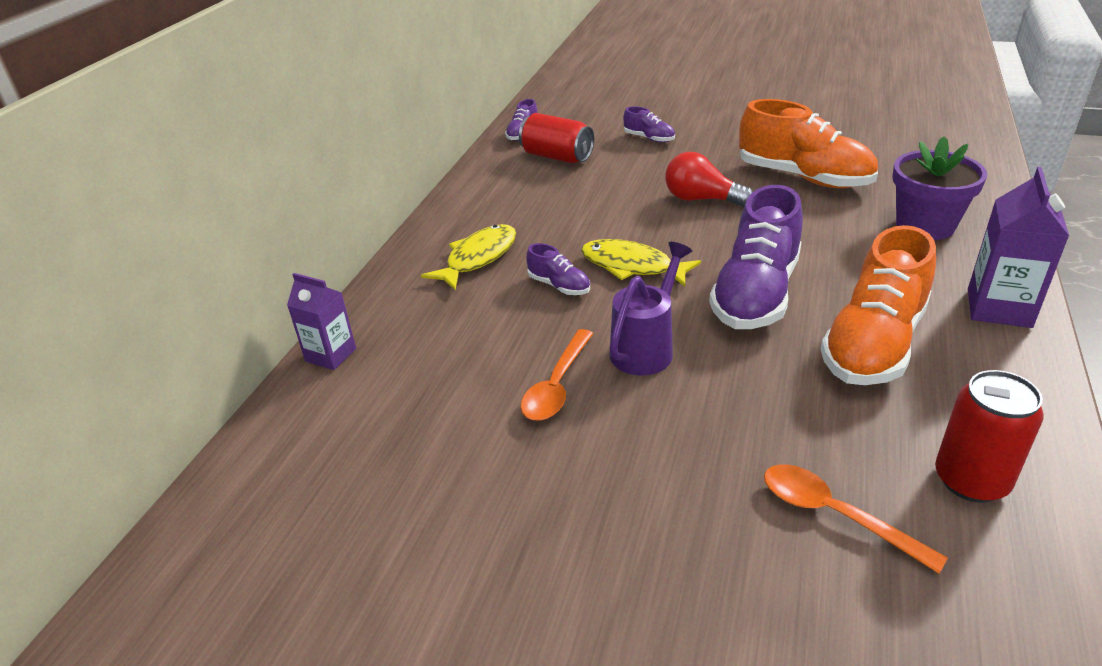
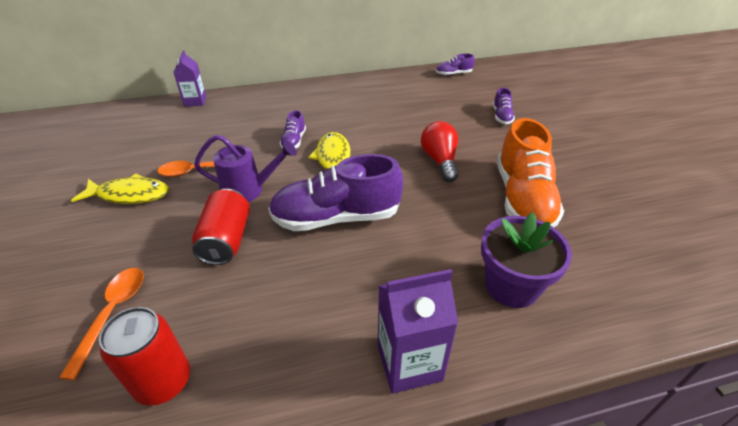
camera: 55 degrees right, 5 degrees up
(478, 258) = (303, 108): yellow fish -> yellow fish (130, 195)
(557, 156) = (438, 93): red can -> red can (226, 240)
(873, 344) = (309, 291): orange shoe -> none

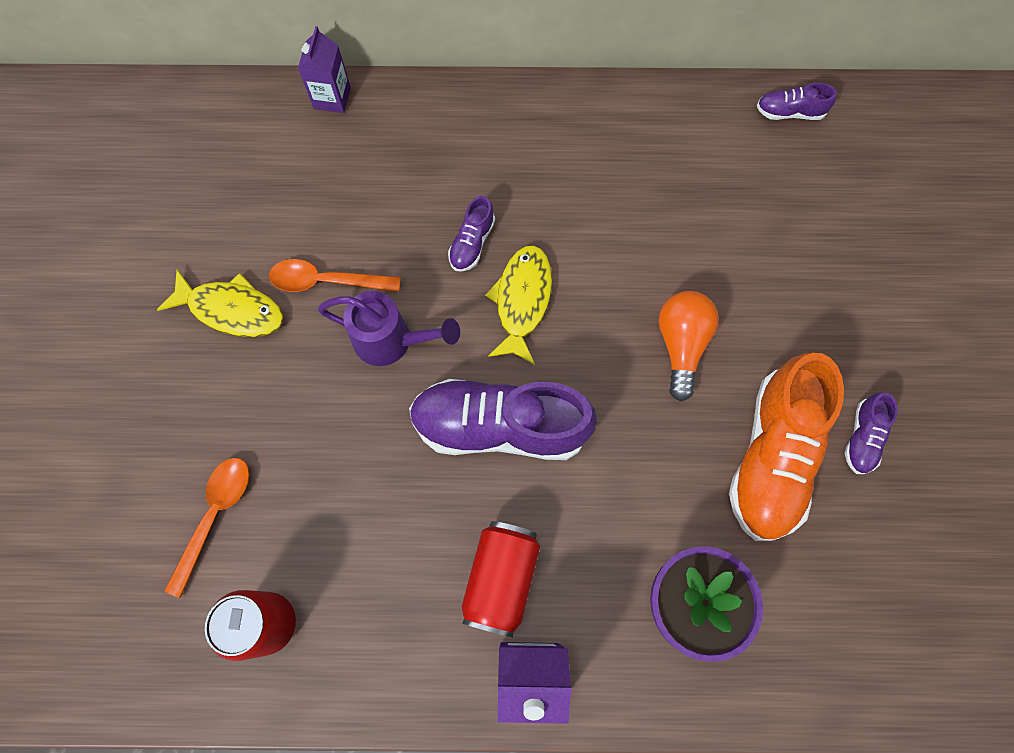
camera: 15 degrees right, 30 degrees up
(226, 240) = (352, 431): red can -> red can (501, 579)
(440, 161) = (681, 345): red light bulb -> orange light bulb
(501, 116) = (824, 258): purple shoe -> purple shoe (862, 438)

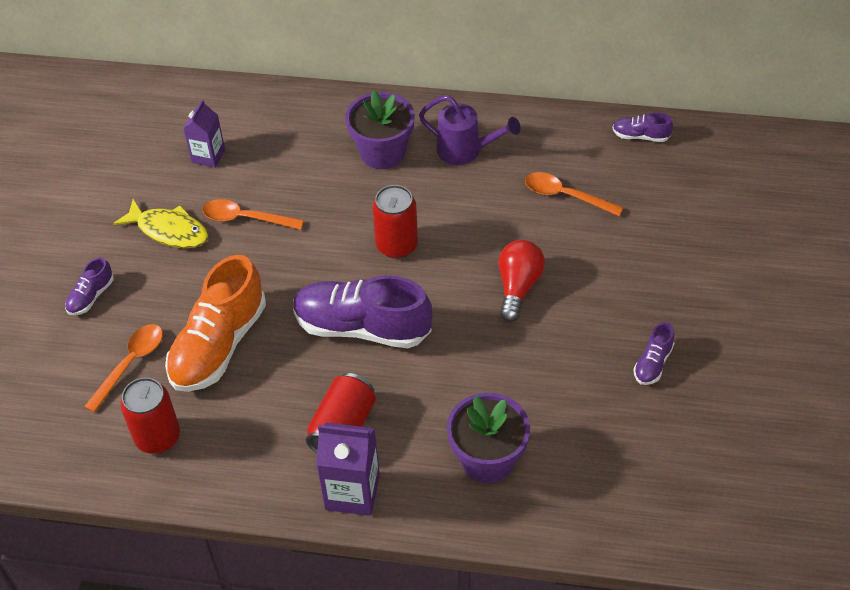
camera: 10 degrees right, 20 degrees down
(332, 98) = (274, 97): purple carton -> purple carton (208, 156)
(390, 341) = (288, 262): purple watering can -> purple watering can (465, 151)
(472, 243) = (365, 203): purple shoe -> purple shoe (91, 296)
(481, 166) = (382, 152): none -> purple flower pot
(522, 301) = (397, 245): yellow fish -> red can
(681, 345) = (518, 287): orange light bulb -> red light bulb
(715, 207) = (565, 196): none -> orange spoon
(771, 456) = (576, 368): orange shoe -> orange shoe (219, 345)

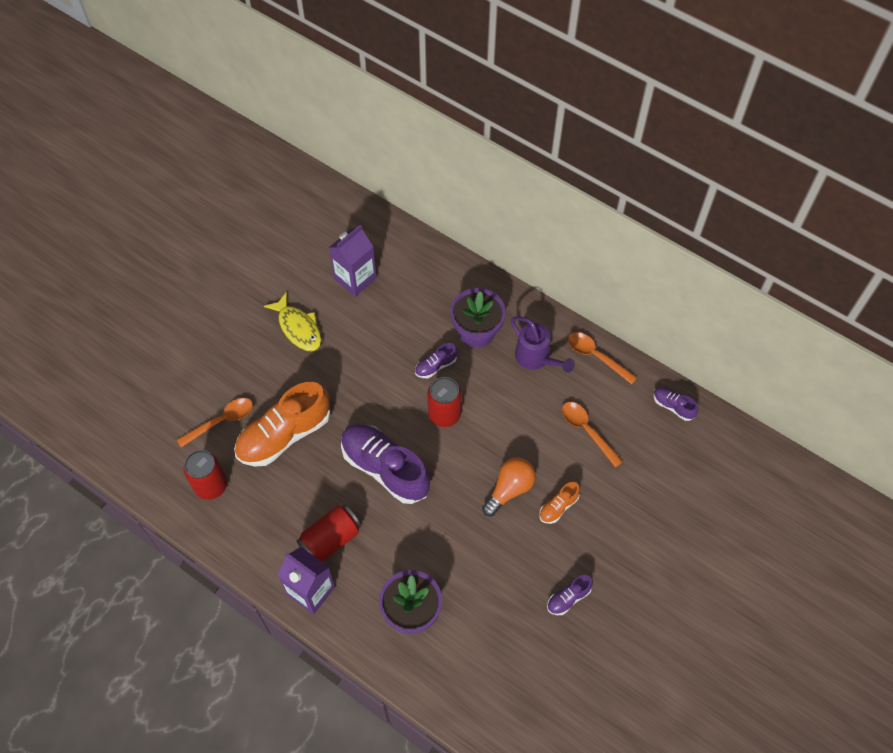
camera: 25 degrees right, 10 degrees up
(91, 296) = (222, 356): purple shoe -> purple shoe (435, 366)
(208, 156) = (355, 279): purple carton -> purple carton, size x1.50
(245, 218) = (353, 342): orange spoon -> orange spoon (596, 356)
(518, 287) = (509, 489): red light bulb -> orange light bulb
(583, 280) = (558, 507): none -> orange shoe

